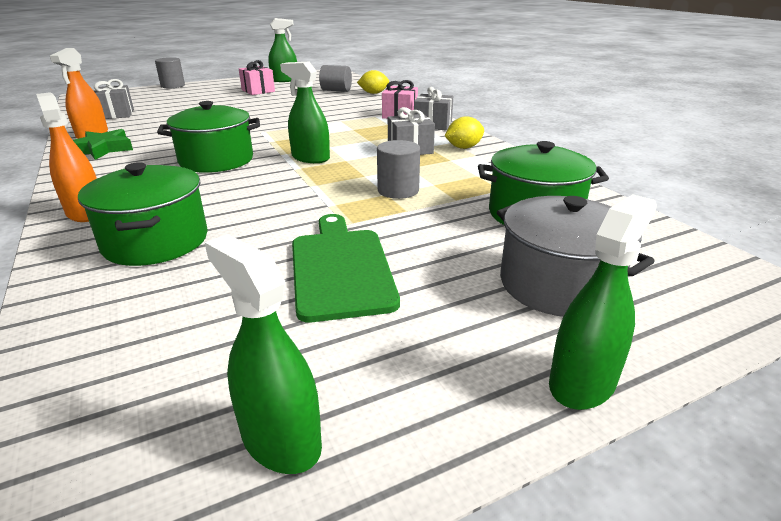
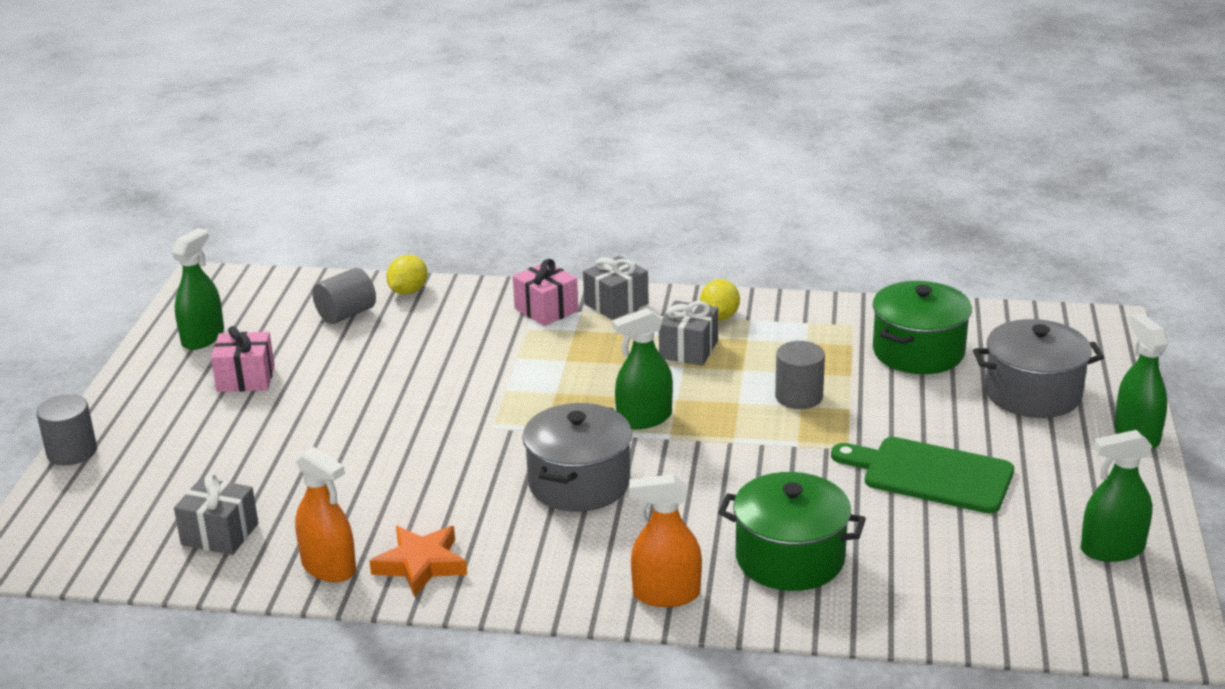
camera: 55 degrees left, 0 degrees up
(102, 149) = (421, 565): green star -> orange star
(216, 160) = (579, 483): green pot -> grey pot

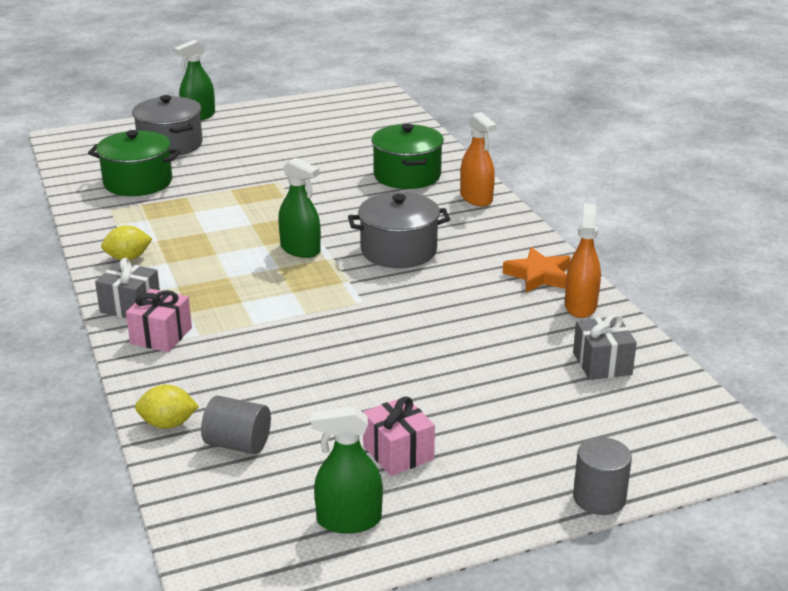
camera: 120 degrees left, 0 degrees up
(688, 350) = (189, 257): grey gift -> none
(799, 397) = (228, 207): grey cylinder -> none
(930, 474) = (287, 156): green cutting board -> none
(1112, 549) = (318, 110): green spray bottle -> none

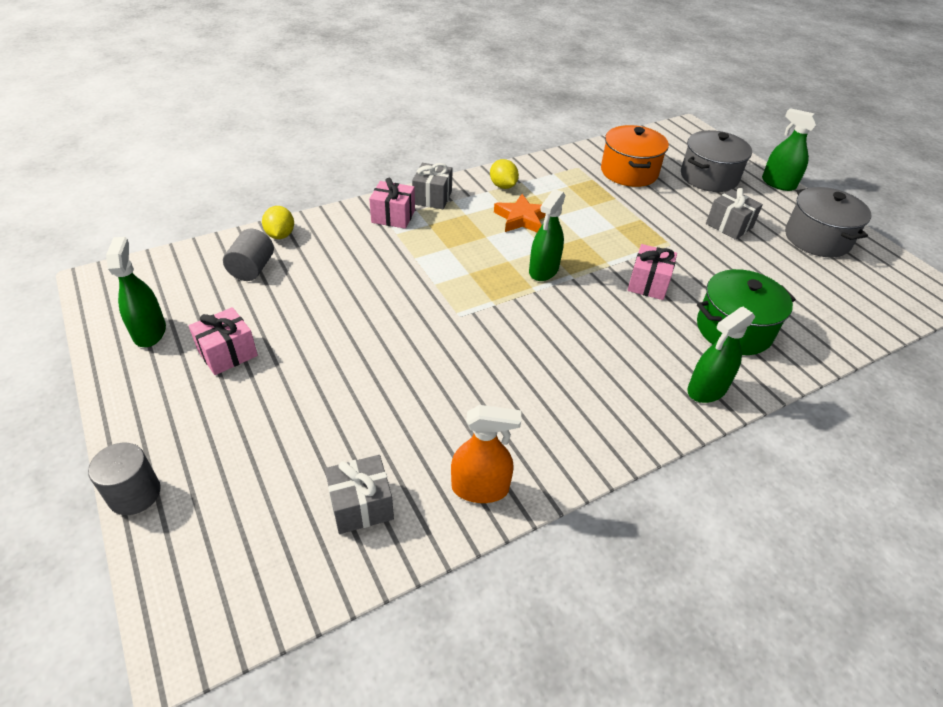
camera: 80 degrees right, 15 degrees up
(138, 182) = (629, 172): green pot -> orange pot
(259, 151) = (729, 225): none -> grey gift
(336, 201) = (648, 283): none -> pink gift
(398, 251) = (562, 333): grey pot -> grey pot (817, 239)
(476, 198) = (707, 389): orange spray bottle -> green spray bottle
(539, 276) = (540, 449): orange star -> orange star (521, 218)

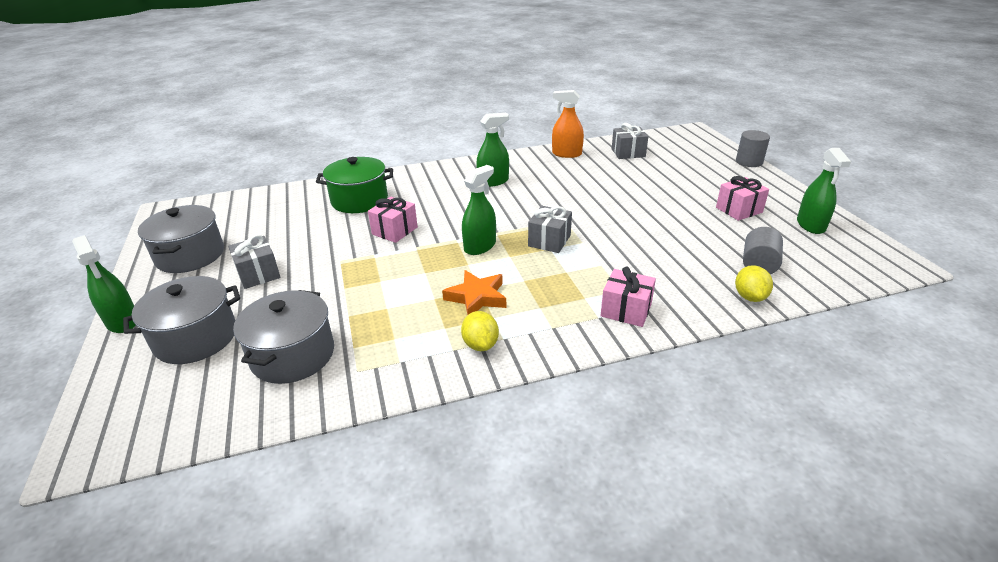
camera: 165 degrees left, 10 degrees down
(432, 197) = (577, 333): grey gift -> grey gift (549, 241)
(629, 172) = (293, 355): orange pot -> grey pot
(707, 389) = (412, 176): green spray bottle -> green spray bottle (493, 181)

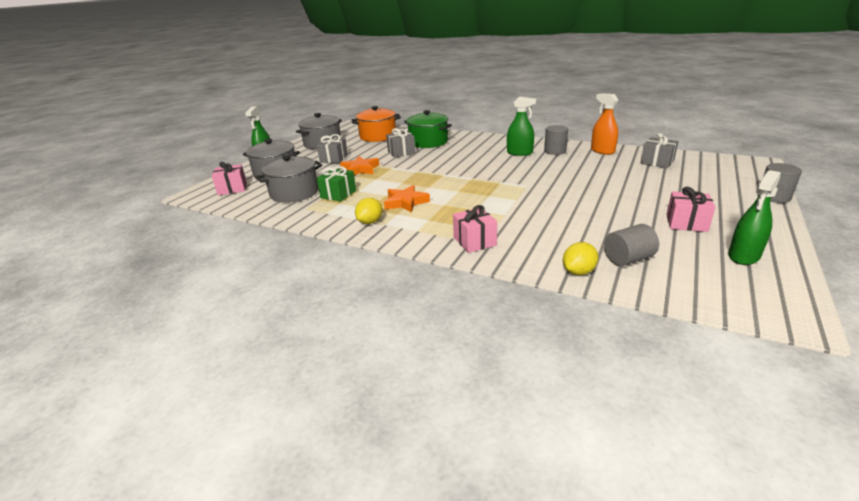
camera: 45 degrees right, 5 degrees down
(268, 214) = (378, 136): none -> orange pot
(333, 275) = (360, 169): none -> orange star
(368, 326) = (338, 194): none -> green gift
(395, 231) = (420, 160): pink gift -> pink gift (232, 189)
(480, 246) = (450, 181): green spray bottle -> none
(524, 168) = (555, 151): none -> grey cylinder
(549, 241) = (496, 192): grey gift -> grey gift (401, 152)

